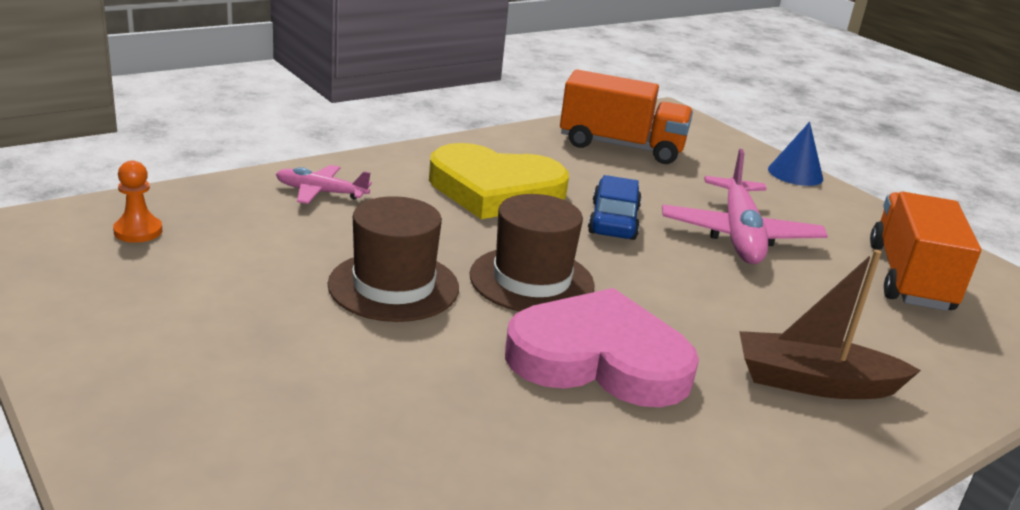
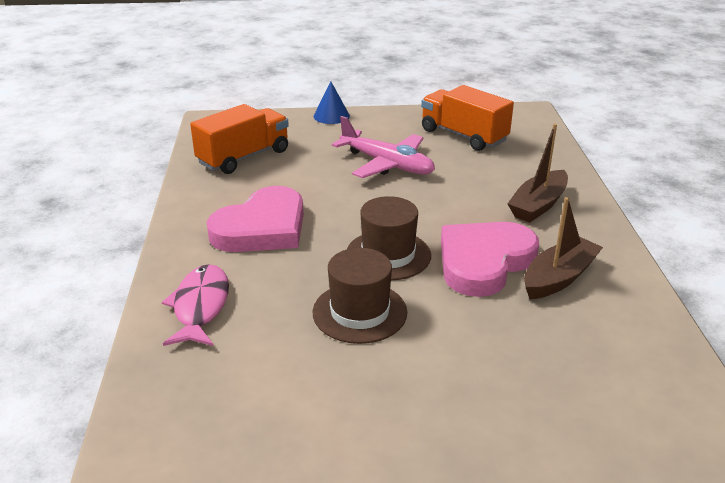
camera: 55 degrees left, 5 degrees up
(138, 231) = (187, 421): orange pawn -> none
(321, 192) = (200, 306): pink plane -> pink fish
(495, 190) = (262, 228): yellow heart -> pink heart
(613, 220) = (338, 198): blue car -> none
(635, 438) = (559, 278): none -> brown boat

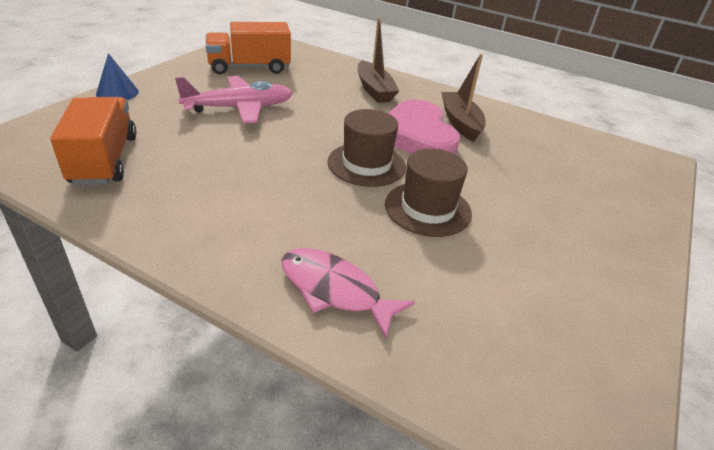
camera: 60 degrees left, 5 degrees up
(262, 228) = (248, 202): pink heart -> none

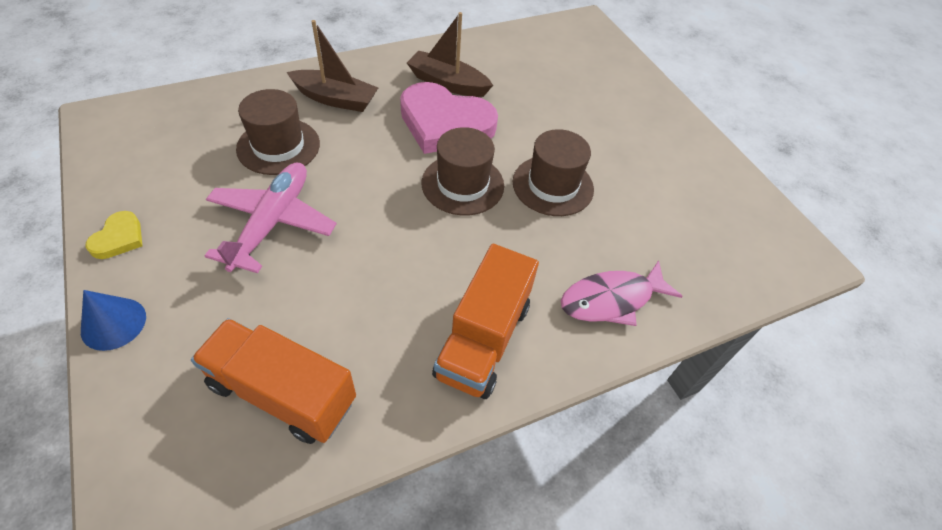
camera: 55 degrees left, 15 degrees up
(178, 72) = (119, 238): none -> yellow heart
(249, 67) = (178, 166): orange truck -> orange truck (483, 339)
(305, 88) = (278, 146): none -> brown hat

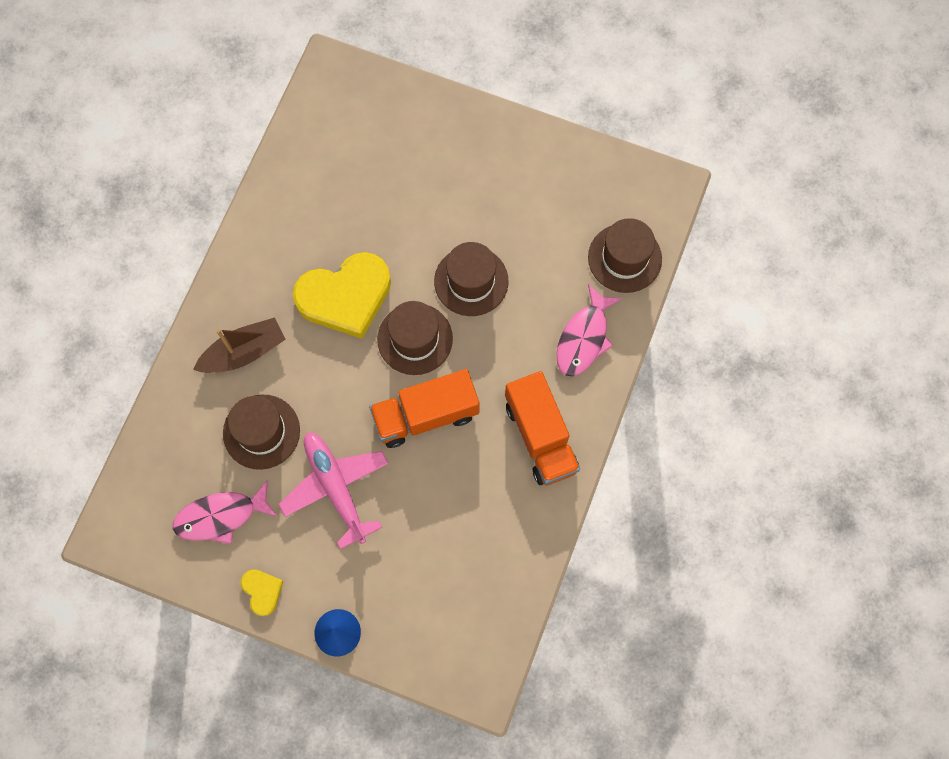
camera: 40 degrees left, 20 degrees up
(175, 168) = (221, 516): none -> pink fish
(282, 393) = (474, 571): orange truck -> orange truck (425, 415)
(445, 124) = (345, 297): pink heart -> yellow heart
(448, 83) = (303, 254): brown boat -> none
(714, 273) = (624, 258): none -> brown hat

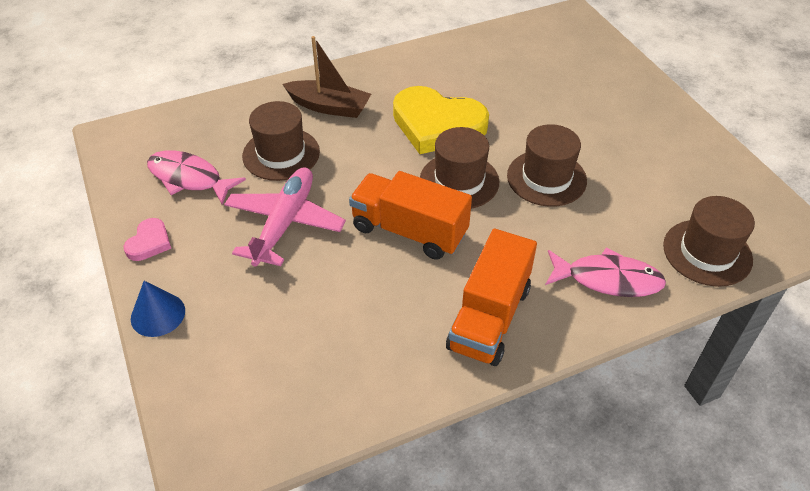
camera: 45 degrees right, 25 degrees down
(262, 591) = (149, 242): yellow heart -> pink heart
(584, 338) = (608, 279): pink fish -> pink fish turned 150 degrees counterclockwise

